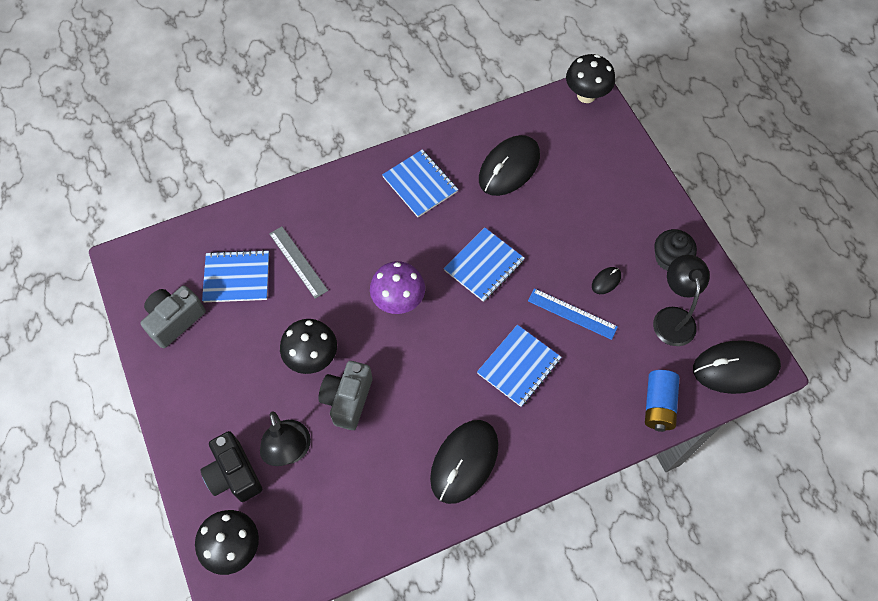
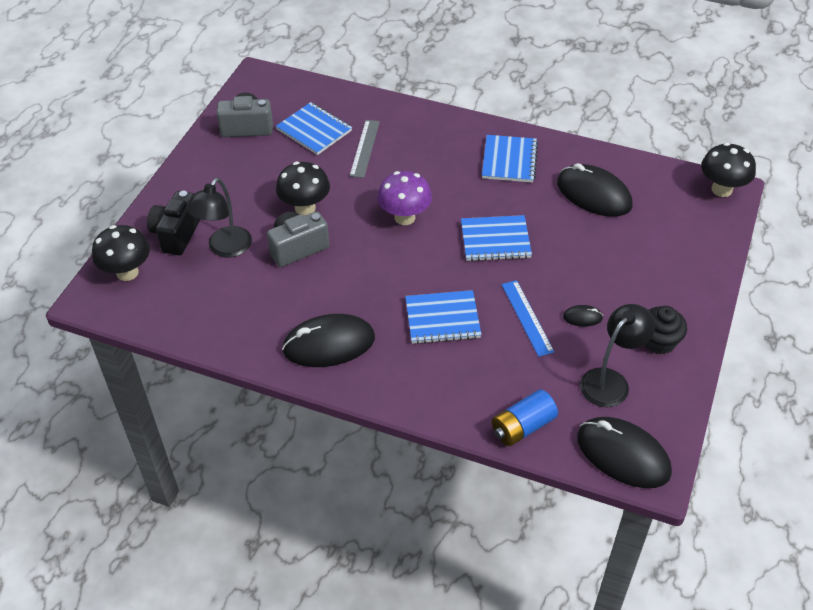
camera: 45 degrees right, 15 degrees down
(509, 168) = (593, 194): black mouse -> black mouse turned 45 degrees clockwise

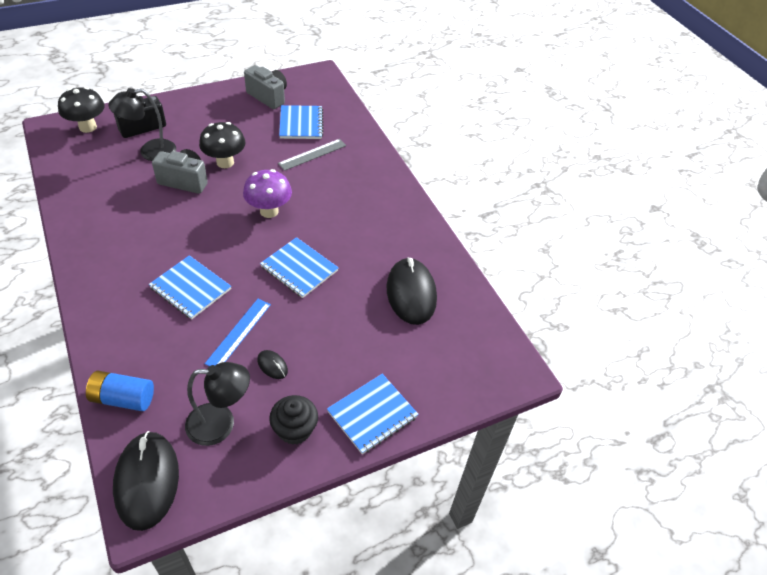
camera: 40 degrees right, 0 degrees up
(329, 344) = (110, 247): black mouse -> none
(509, 160) = (389, 227): blue notebook -> blue notebook (372, 414)
(721, 189) = (514, 367): black mushroom -> none

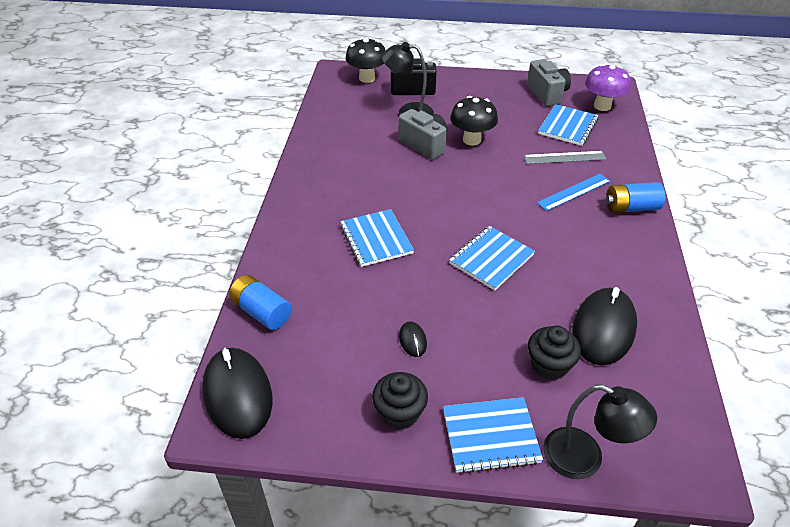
camera: 35 degrees right, 5 degrees down
(147, 481) = (237, 394): black mouse -> black mouse turned 45 degrees counterclockwise
(221, 424) = (332, 374): black lamp -> black lamp (585, 458)
(239, 333) = (397, 297): blue ruler -> blue ruler (574, 192)
(269, 211) = (490, 196): purple mushroom -> purple mushroom (602, 106)
(299, 269) = (491, 259): blue notebook -> blue notebook turned 60 degrees clockwise
(384, 183) = (631, 208): none -> blue battery
(387, 339) = (549, 365): none -> black cupcake

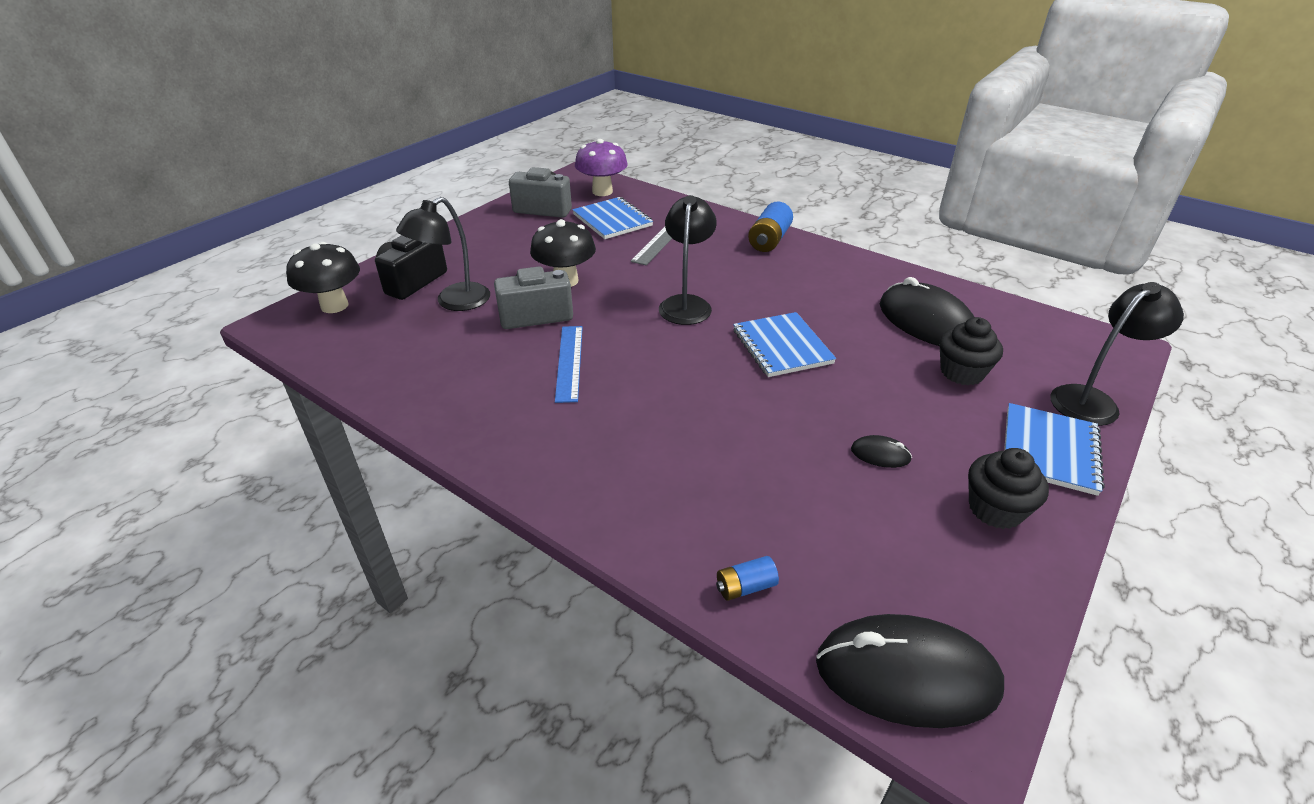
camera: 60 degrees left, 5 degrees down
(261, 312) = (745, 587): blue battery -> blue battery, size x0.56
(376, 239) = (679, 419): blue notebook -> none
(498, 198) = (686, 304): none -> black lamp
(574, 192) = (718, 258): blue ruler -> blue ruler (569, 362)

